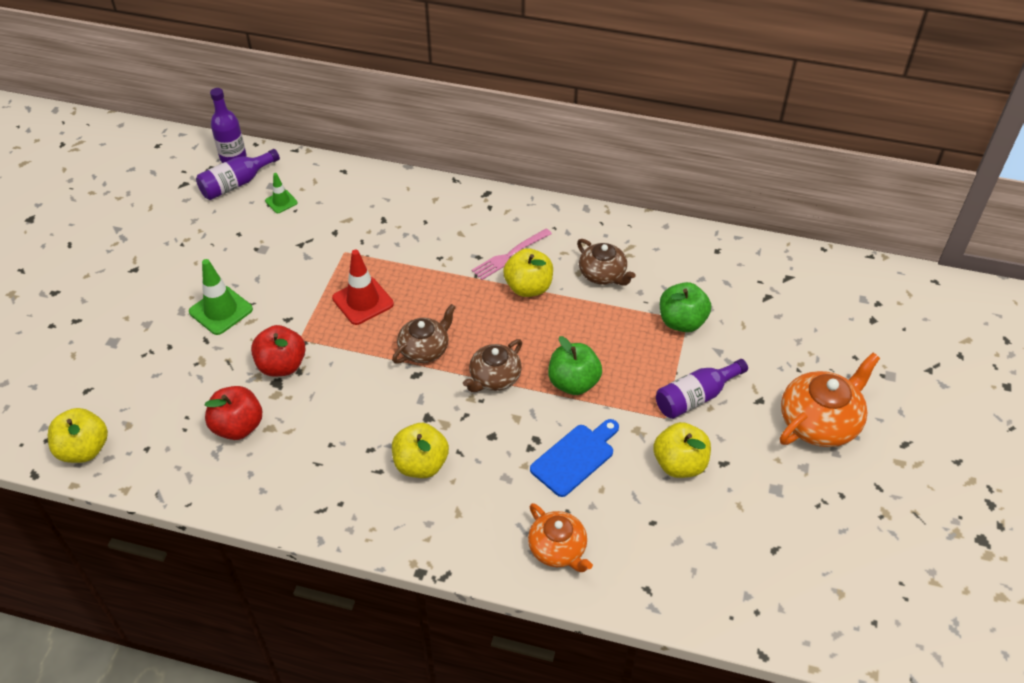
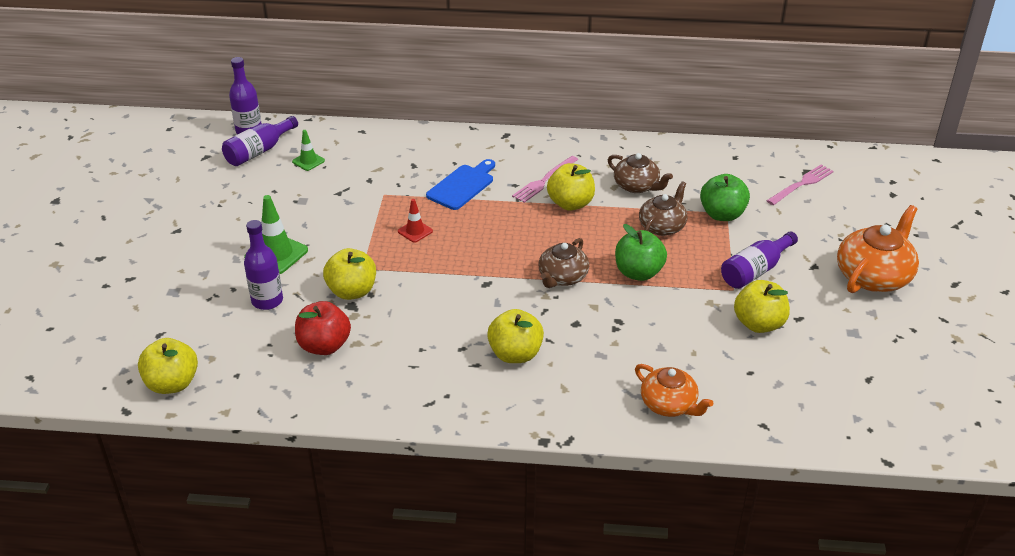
camera: 10 degrees left, 10 degrees down
(198, 365) = (267, 301): none -> purple bottle
(282, 365) = (352, 291): red apple -> yellow apple
(363, 301) = (415, 231): red traffic cone -> red traffic cone, size x0.57
(424, 349) = (488, 262): brown teapot -> brown teapot (662, 226)
(575, 457) = (660, 331): blue cutting board -> blue cutting board (462, 186)
(778, 294) = (802, 184): none -> pink fork

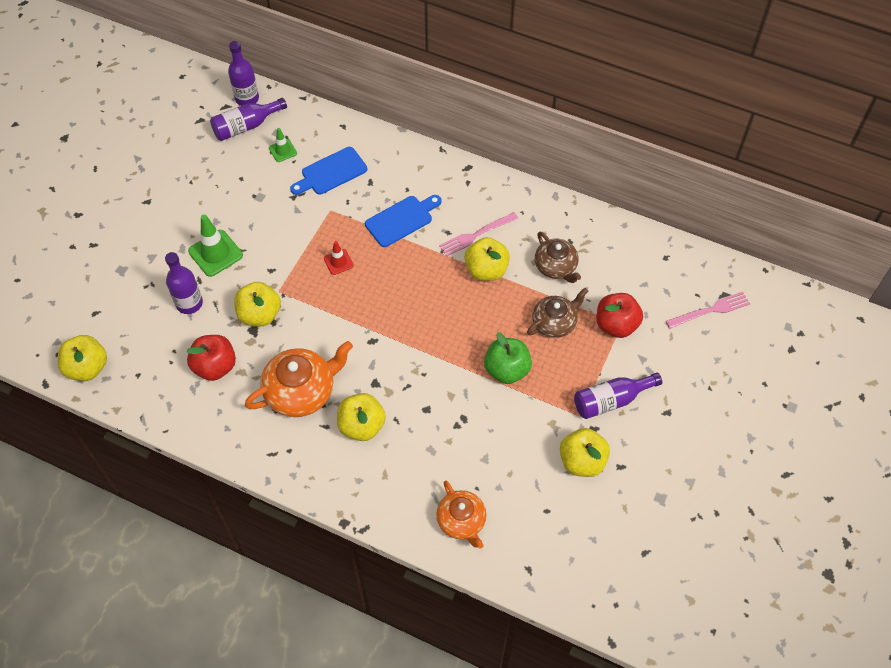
camera: 20 degrees right, 20 degrees up
(369, 167) = (331, 172): none -> blue cutting board
(562, 277) = (439, 354): brown teapot -> none
(722, 214) = (616, 325): green apple -> red apple
(873, 276) = (715, 441): orange teapot -> orange teapot (301, 391)

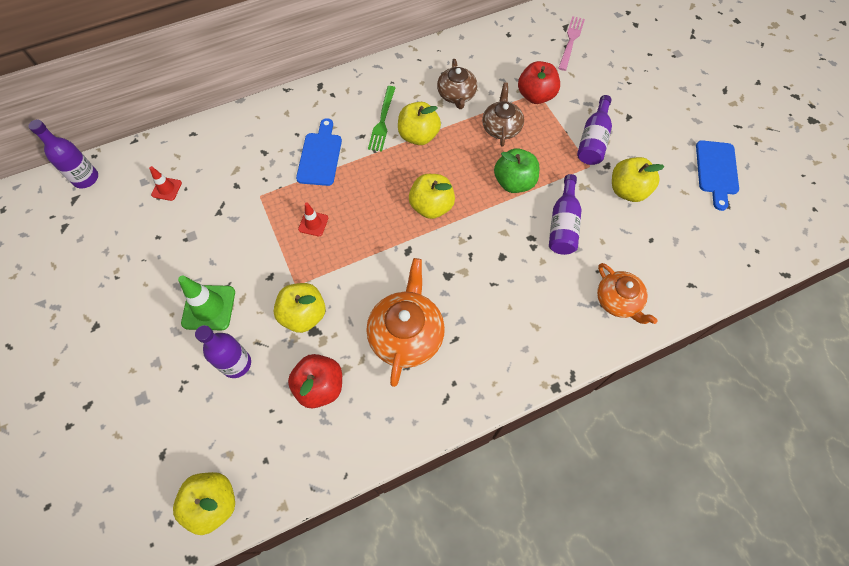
camera: 50 degrees left, 5 degrees up
(246, 126) = (112, 198): purple bottle -> purple bottle (563, 224)
(283, 150) = (166, 189): green traffic cone -> red traffic cone
(331, 172) = (226, 171): blue cutting board -> blue cutting board (716, 171)
(362, 426) = (478, 312): yellow apple -> yellow apple (431, 206)
(461, 521) = (618, 301): orange teapot -> orange teapot turned 45 degrees clockwise
(475, 235) = (382, 121): pink fork -> green fork
(556, 266) = (456, 95): brown teapot -> brown teapot turned 75 degrees clockwise

